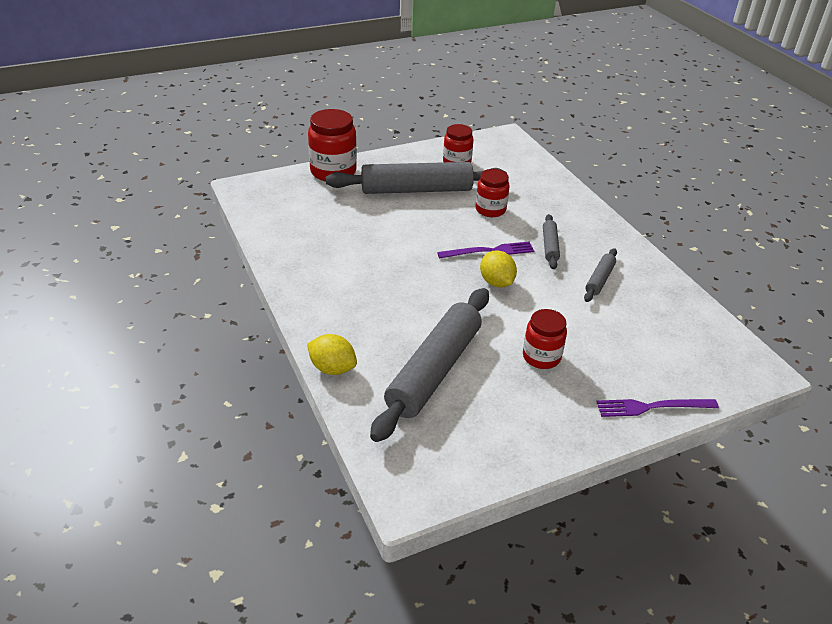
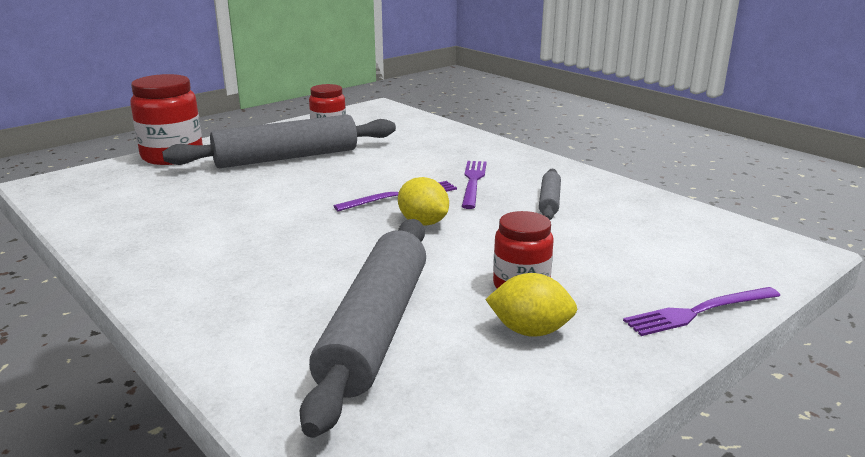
camera: 15 degrees left, 15 degrees down
(332, 368) = (211, 356): yellow lemon -> yellow lemon (530, 331)
(490, 210) = (386, 162): red jar -> none
(550, 246) = (473, 182): grey rolling pin -> purple fork

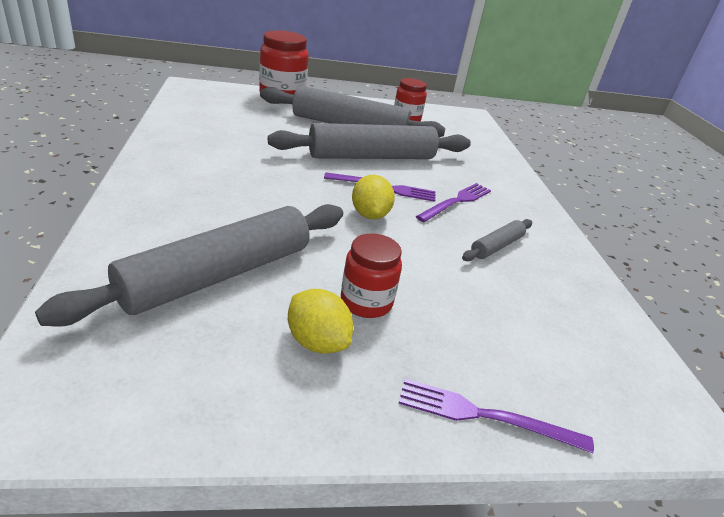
camera: 30 degrees right, 10 degrees up
(350, 176) = (372, 157): none -> grey rolling pin

